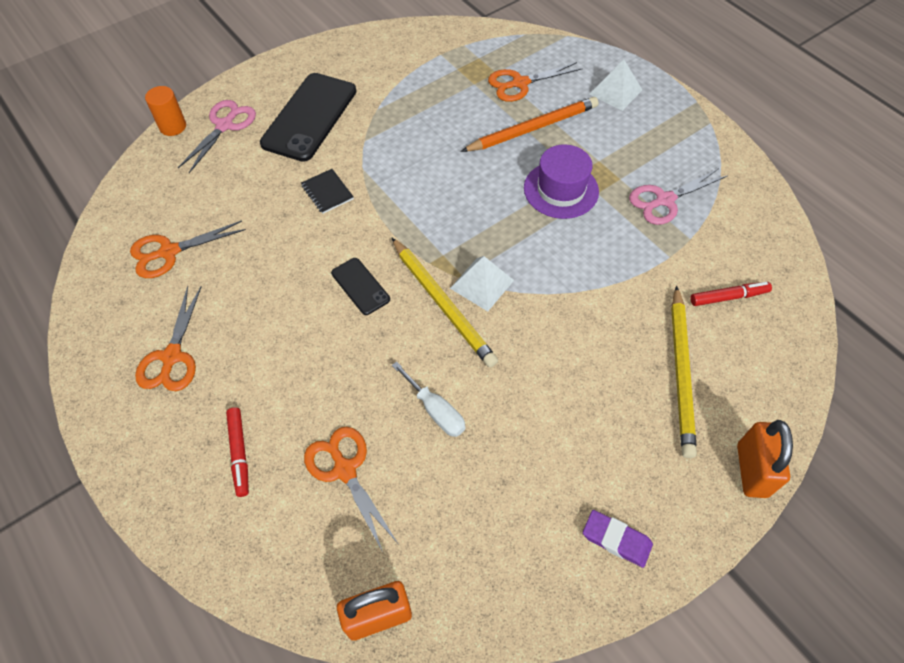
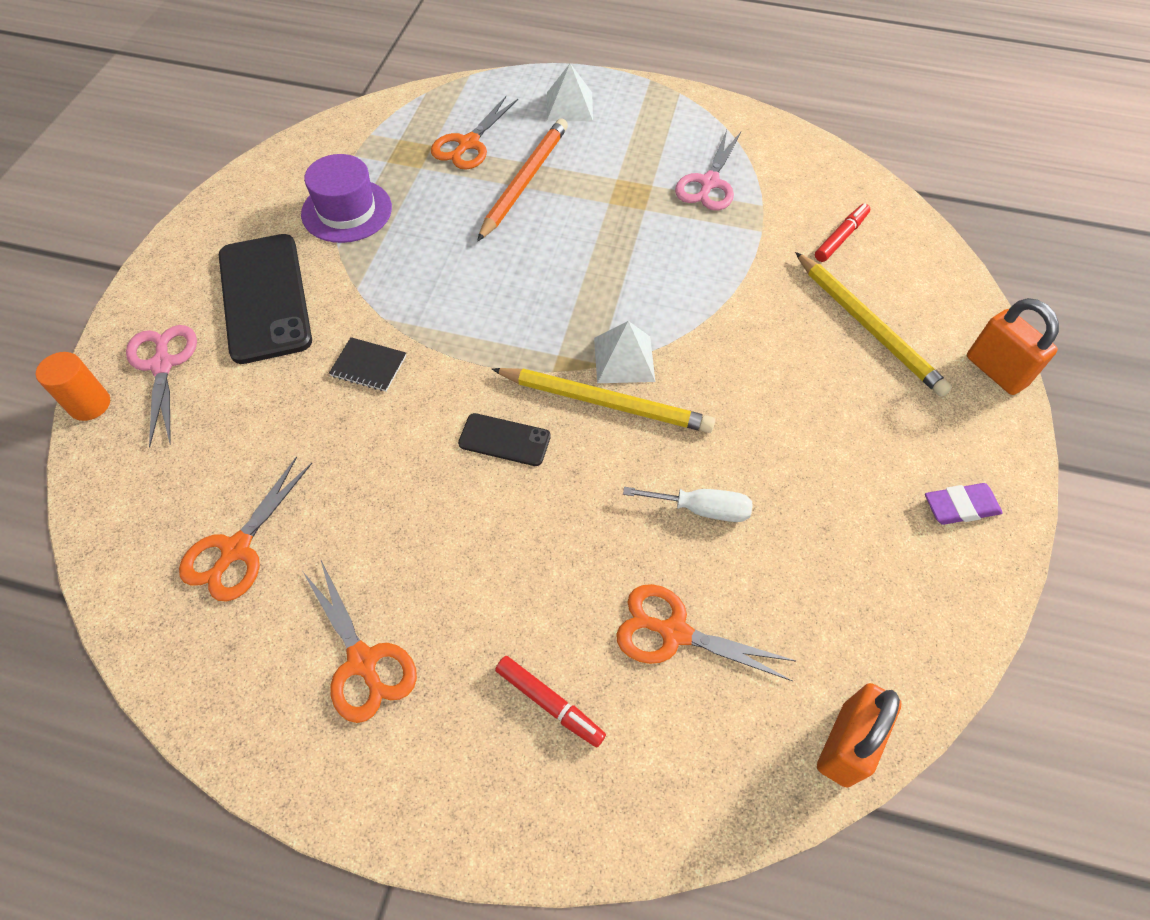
camera: 40 degrees left, 0 degrees up
(561, 190) = (609, 225): purple hat -> purple hat (347, 211)

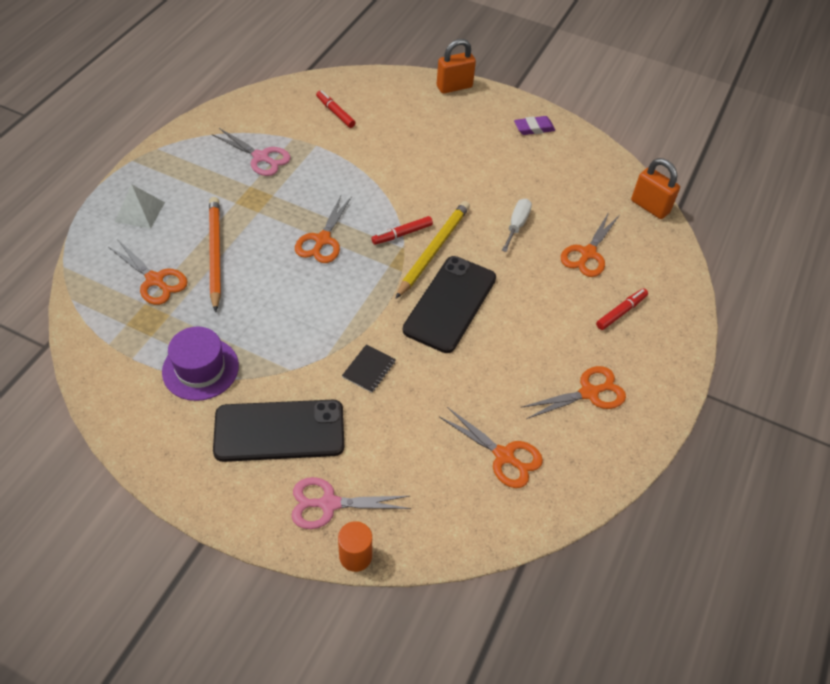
camera: 80 degrees left, 5 degrees down
(504, 440) = (450, 304): black phone -> black phone, size x2.02
(524, 181) = (215, 254): orange pencil -> orange pencil turned 45 degrees clockwise
(581, 274) = (322, 240): none -> orange scissors
(624, 359) = (402, 234): white pyramid -> red marker
(868, 326) = (409, 123): yellow pencil -> none
(960, 507) = (534, 128): purple eraser -> purple eraser turned 75 degrees clockwise

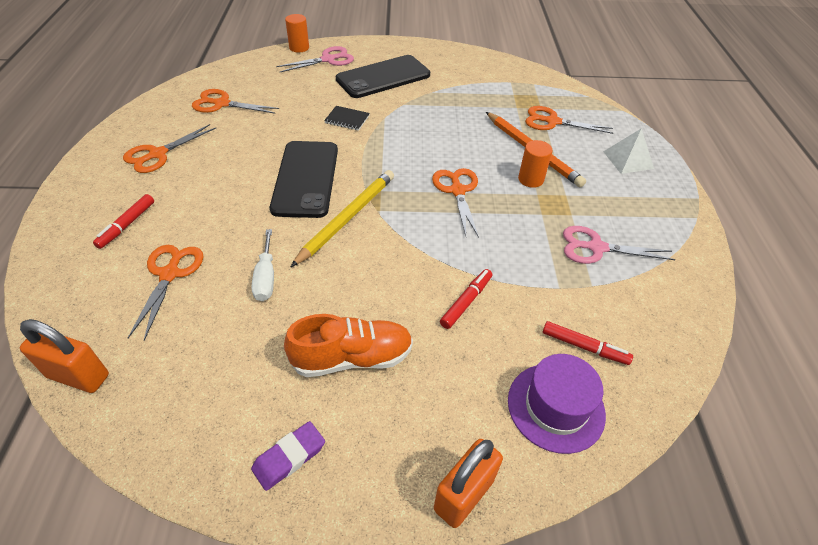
camera: 155 degrees right, 5 degrees down
(200, 369) = (462, 89): purple hat -> purple hat (556, 407)
(249, 226) = (530, 179): none -> orange cylinder
(369, 369) = (347, 119): black notebook -> black notebook turned 75 degrees counterclockwise
(402, 234) = (387, 222): red marker -> red marker (466, 302)
(433, 250) = (347, 218): yellow pencil -> yellow pencil turned 150 degrees counterclockwise
(479, 157) = (352, 358): none -> orange shoe

